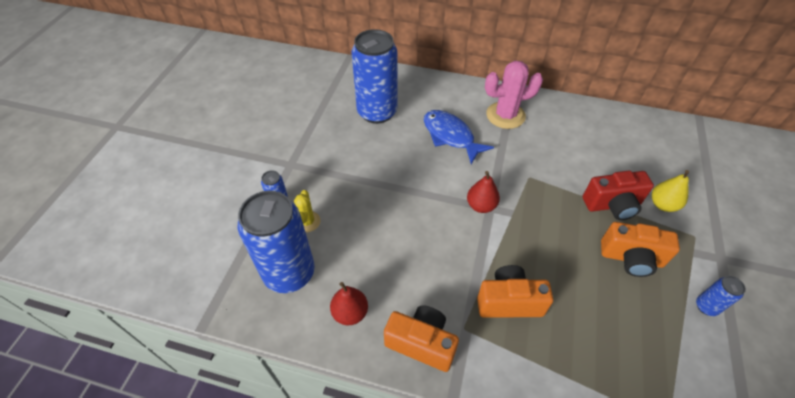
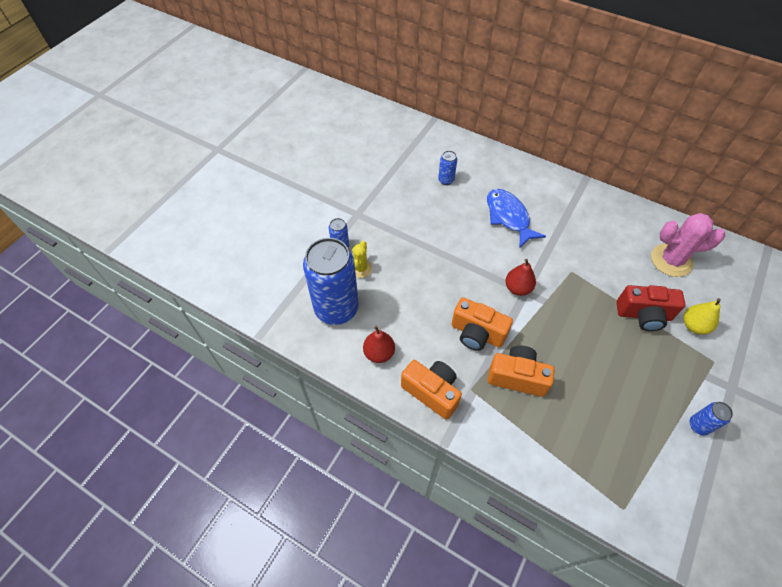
camera: 15 degrees right, 5 degrees up
(377, 112) = (446, 180): blue can -> blue can, size x0.43
(505, 115) = (568, 207): pink cactus -> pink cactus (671, 260)
(631, 258) = (643, 367): orange camera -> orange camera (477, 334)

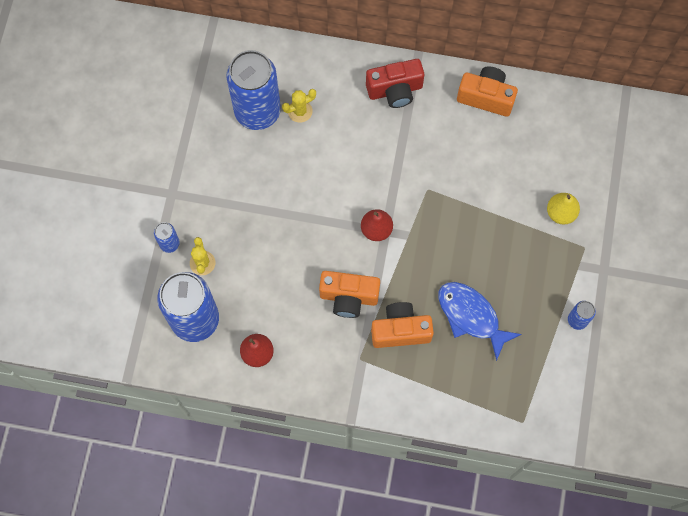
camera: 20 degrees left, 15 degrees up
(432, 392) = (323, 375): orange camera -> orange camera (486, 97)
(446, 180) = (257, 111): blue can -> blue can, size x2.35
(479, 189) = (300, 111): none -> yellow cactus
(508, 217) = (343, 140): blue fish -> blue fish (471, 316)
(643, 315) = (510, 217): red camera -> red camera (395, 90)
(671, 260) = (528, 139): pink cactus -> none

